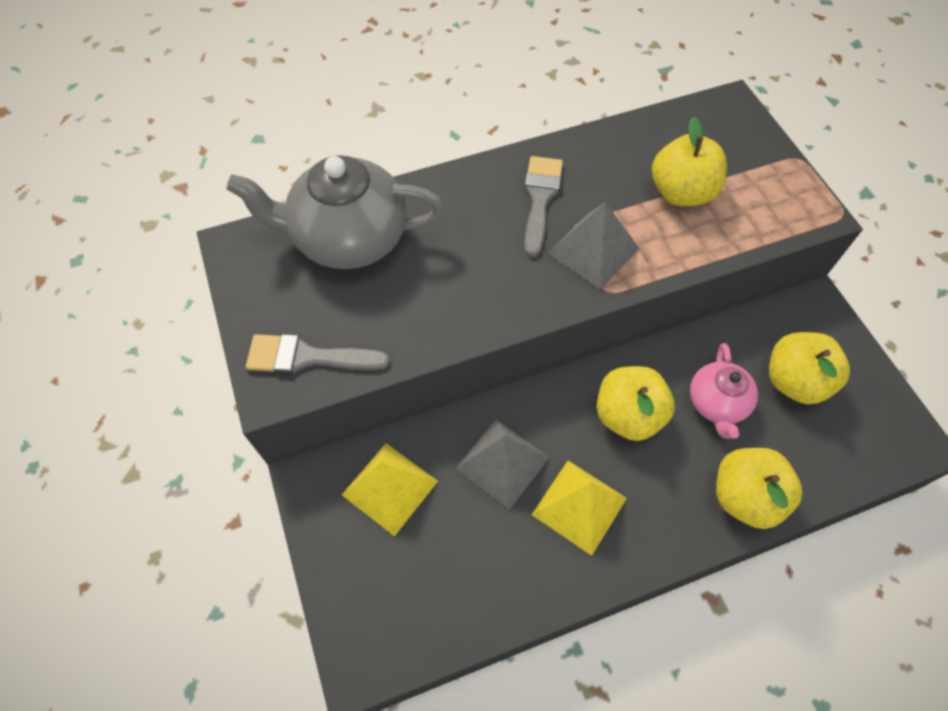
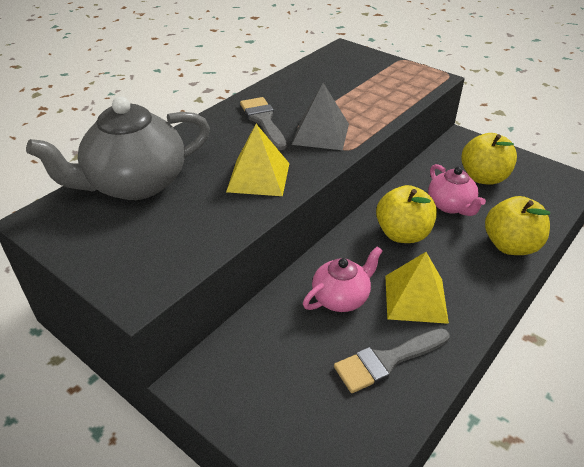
camera: 30 degrees left, 20 degrees down
(308, 357) = (154, 263): grey brush -> grey brush (387, 361)
(389, 487) = (267, 353): yellow pyramid -> yellow pyramid (258, 177)
(502, 463) = (341, 297): grey pyramid -> pink teapot
(681, 193) = (350, 92): yellow apple -> none

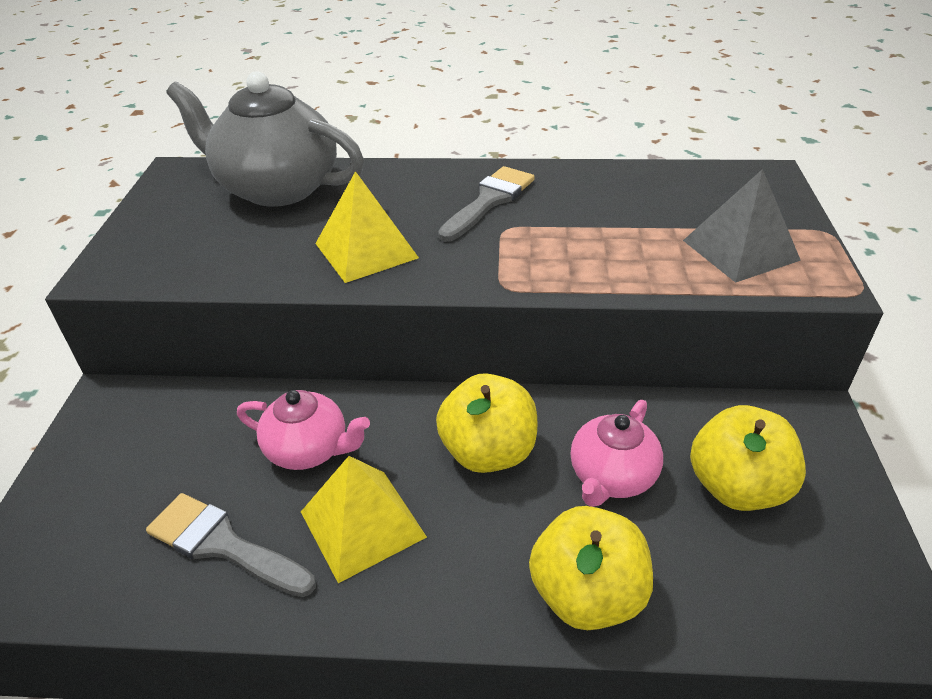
camera: 55 degrees right, 0 degrees up
(321, 133) = (515, 251): grey pyramid -> grey pyramid (740, 250)

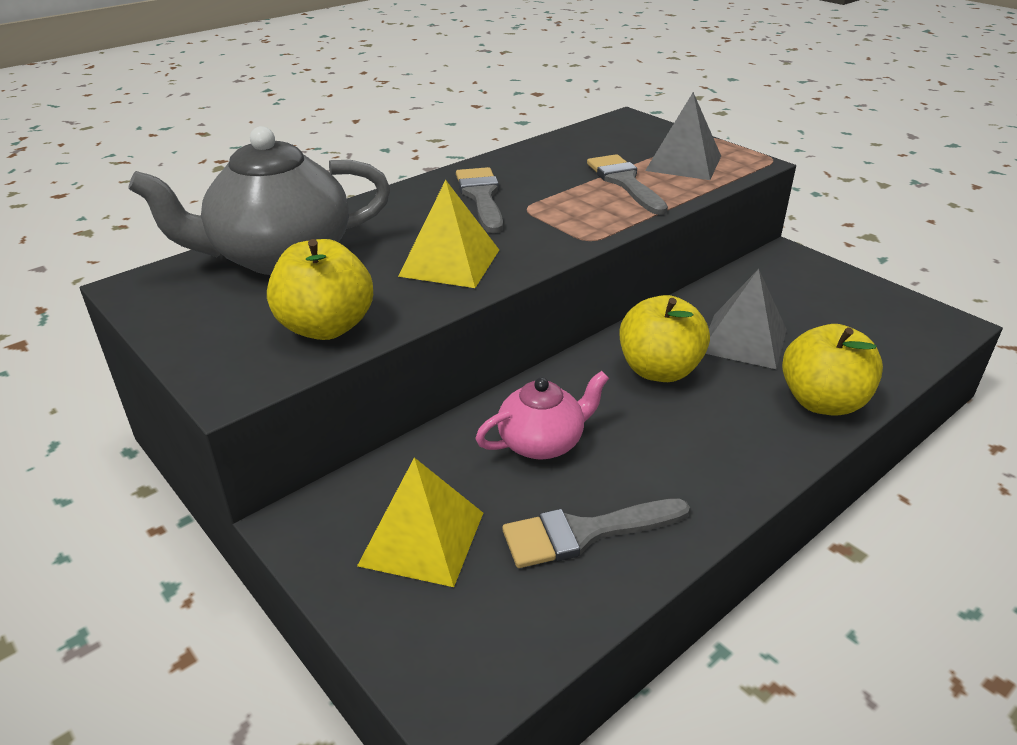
camera: 45 degrees left, 5 degrees down
(363, 524) = (653, 456): yellow pyramid -> yellow pyramid (422, 538)
(612, 477) = (743, 340): pink teapot -> grey pyramid
(639, 244) = (625, 182): none -> grey brush
(737, 487) = (805, 308): yellow apple -> yellow apple (326, 327)

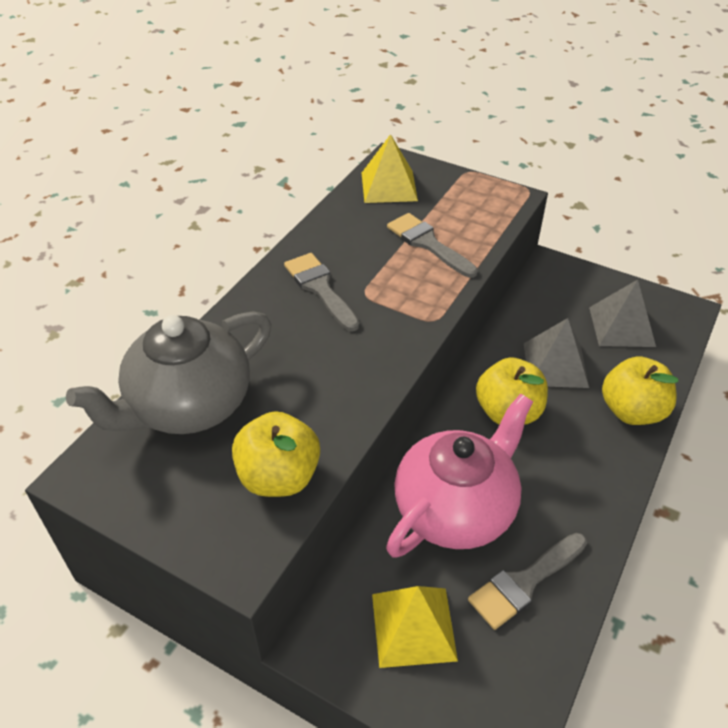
camera: 20 degrees left, 10 degrees up
(449, 262) = (337, 375): yellow pyramid -> yellow pyramid (389, 186)
(542, 442) = (456, 509): pink teapot -> pink teapot, size x1.80
(683, 163) = (463, 209): grey pyramid -> grey pyramid (621, 326)

